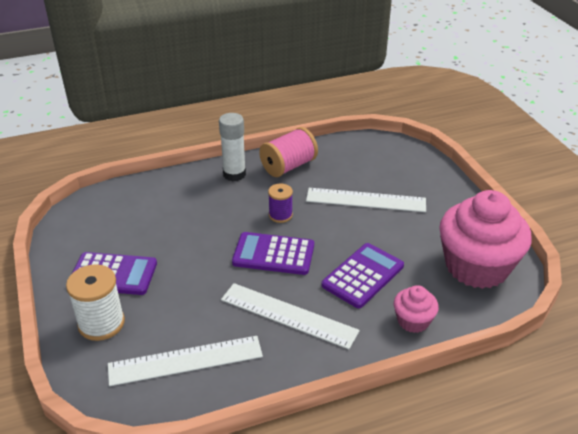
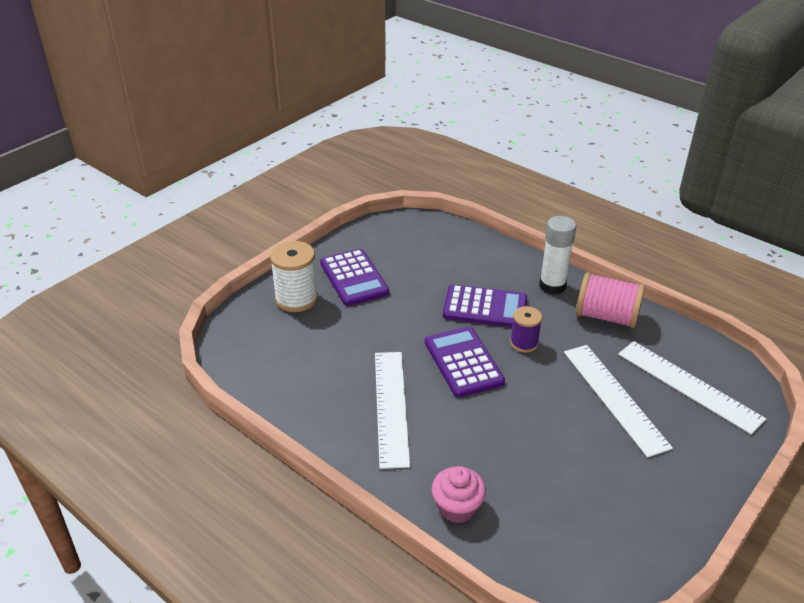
camera: 60 degrees right, 0 degrees up
(185, 360) = (291, 364): white ruler -> white ruler (689, 385)
(363, 275) = (491, 441): purple calculator -> purple calculator (485, 307)
(476, 267) = (594, 539): pink cupcake -> none

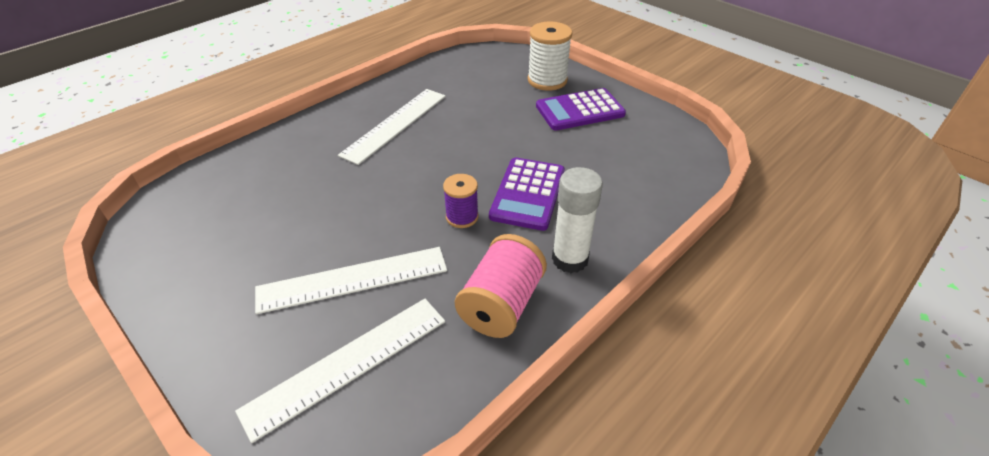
camera: 95 degrees right, 5 degrees up
(391, 407) = (395, 124): white ruler -> white ruler turned 60 degrees counterclockwise
(457, 507) = (270, 151): pink cupcake -> none
(463, 362) = (441, 170): purple calculator -> none

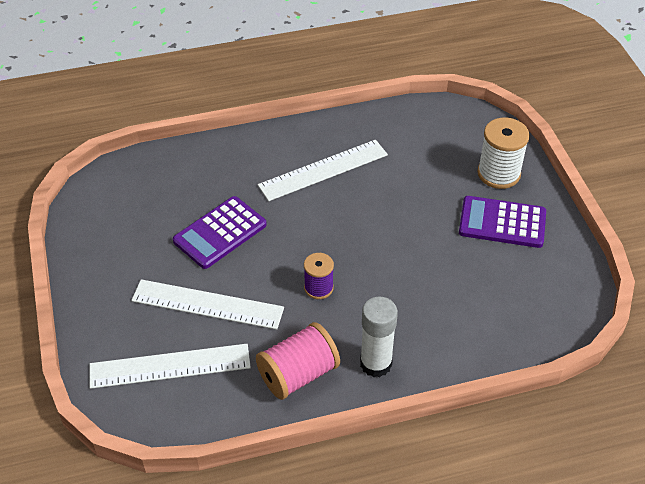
camera: 30 degrees right, 5 degrees up
(528, 194) = (387, 290): purple calculator -> purple calculator (220, 233)

